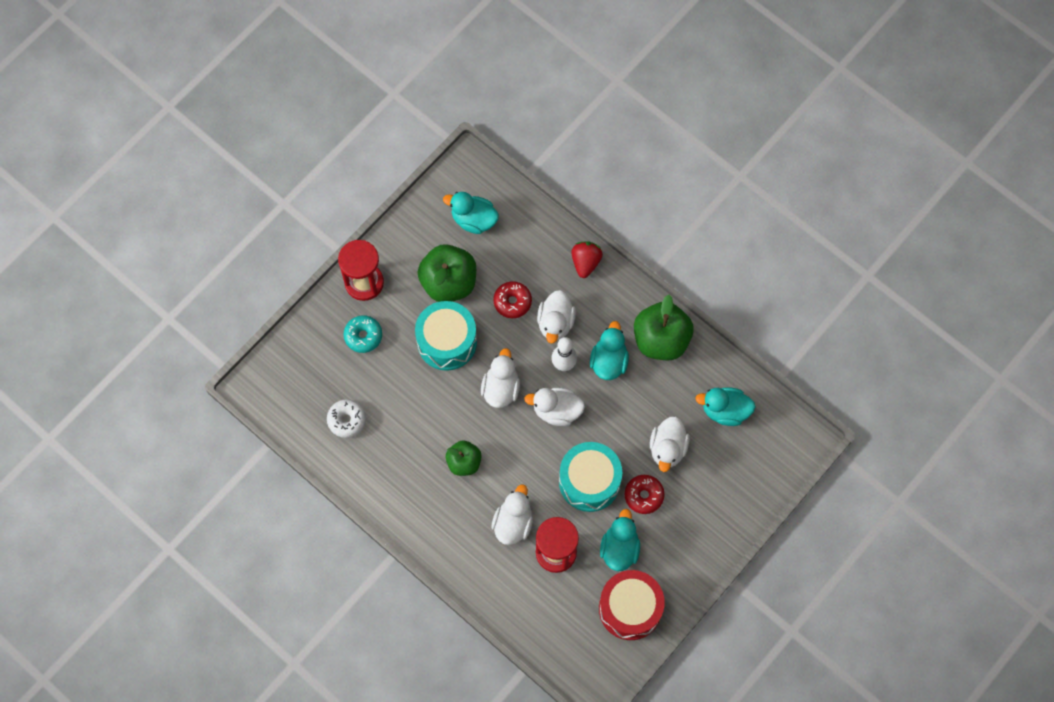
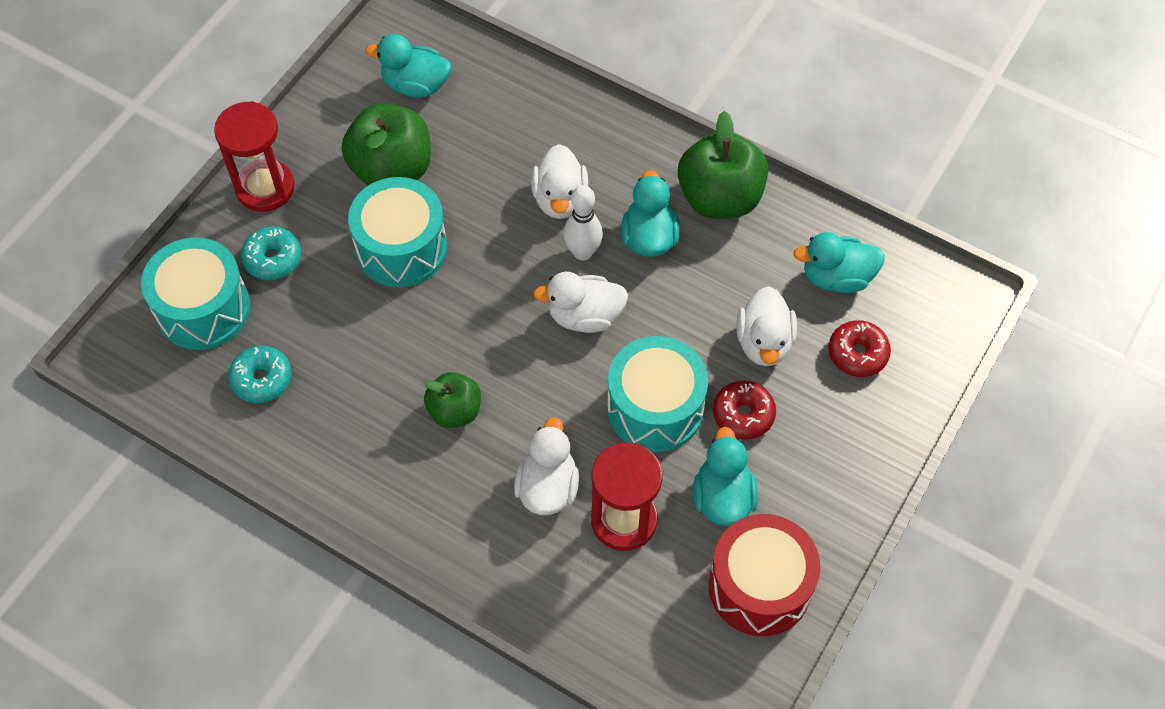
camera: 10 degrees left, 10 degrees down
(315, 364) = (203, 308): none -> turquoise drum
(347, 420) = (262, 379): white donut -> turquoise donut
(501, 388) = (494, 298): white duck -> none
(512, 302) = (491, 181): red donut -> red donut (857, 354)
(585, 262) = (588, 115): red strawberry -> none

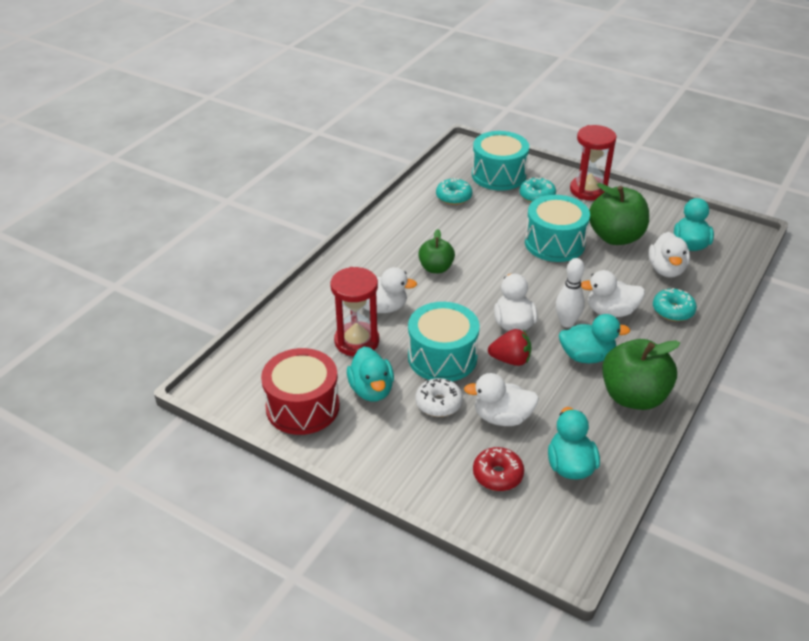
camera: 90 degrees right, 20 degrees down
(472, 122) = (666, 270): none -> white duck
(559, 130) = (673, 311): none -> turquoise donut
(658, 325) = (510, 360): none -> red strawberry
(723, 497) = (371, 390): turquoise duck -> turquoise duck turned 75 degrees clockwise
(743, 414) = (438, 403): red donut -> white donut

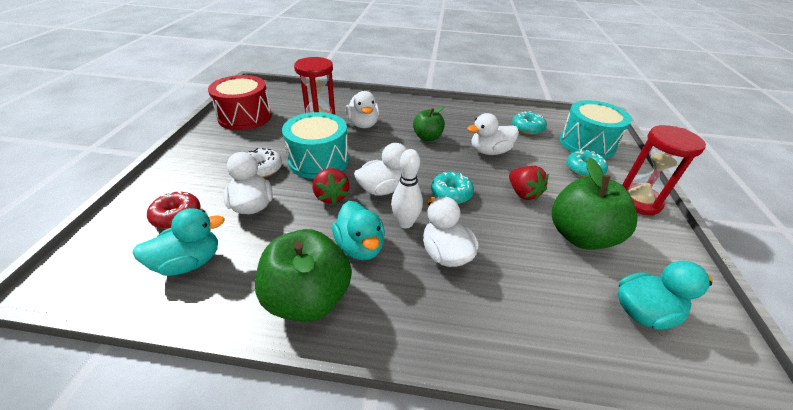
camera: 65 degrees right, 0 degrees up
(371, 390) = (269, 137): turquoise duck -> none
(554, 243) = (523, 193): turquoise drum -> red strawberry
(666, 270) = (564, 293): white duck -> white duck (489, 151)
(673, 311) = (488, 314): turquoise donut -> turquoise donut (451, 193)

